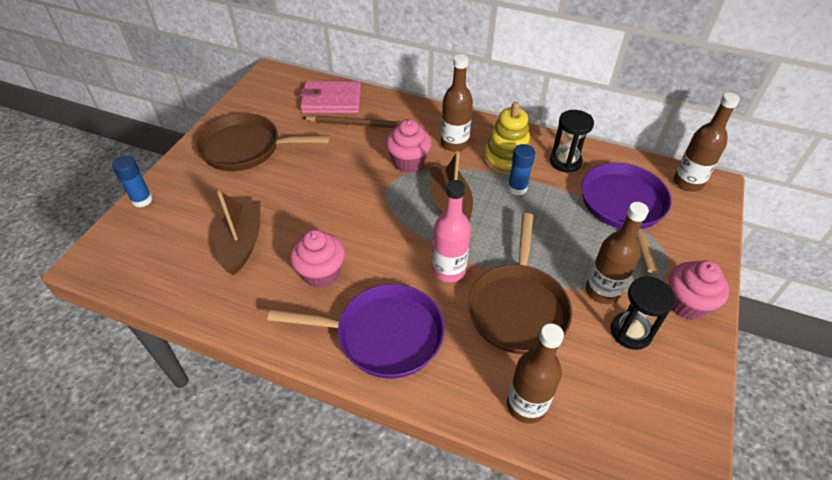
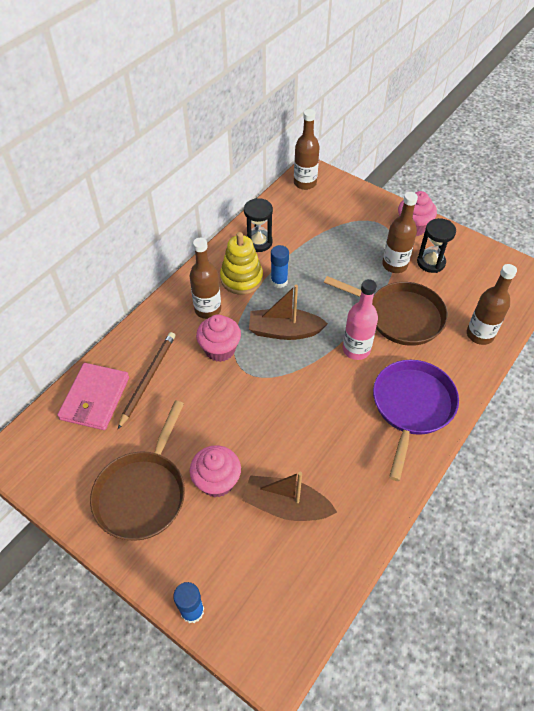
camera: 75 degrees left, 5 degrees up
(321, 273) = (340, 442): pink cupcake -> pink cupcake (217, 481)
(623, 207) = (318, 226): purple pan -> none

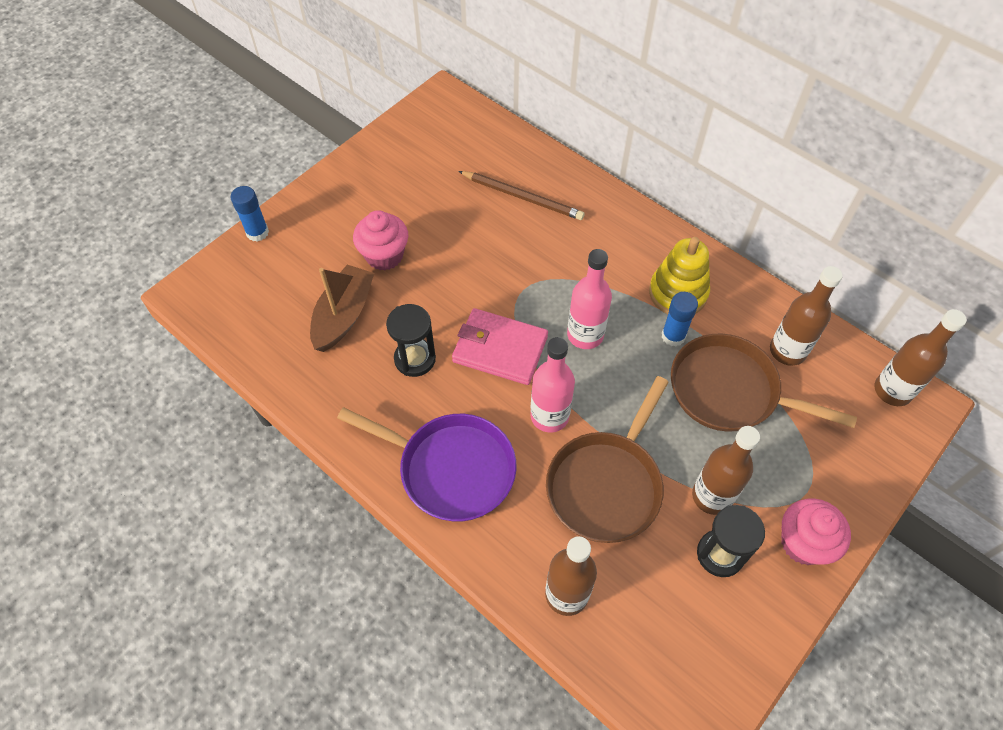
camera: 95 degrees right, 5 degrees up
(95, 398) = (501, 154): pink wallet -> pink wallet (500, 349)
(143, 493) = (384, 195): brown pan -> brown pan (730, 391)
(207, 309) = (624, 254): brown bottle -> brown bottle (787, 351)
(220, 349) = (559, 264): pink cupcake -> none
(258, 242) = (749, 317): black hourglass -> black hourglass (415, 359)
(284, 331) = (585, 335): brown boat -> pink bottle

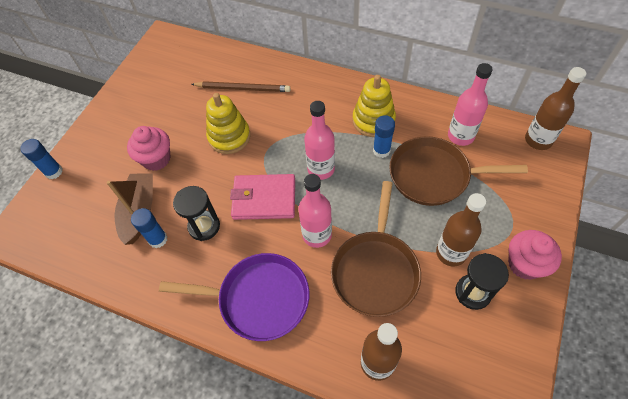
camera: 15 degrees left, 0 degrees up
(355, 356) = (158, 239): none -> blue glue stick
(483, 256) = (229, 137): none -> yellow stacking toy
(787, 351) = (460, 136): brown bottle -> pink bottle

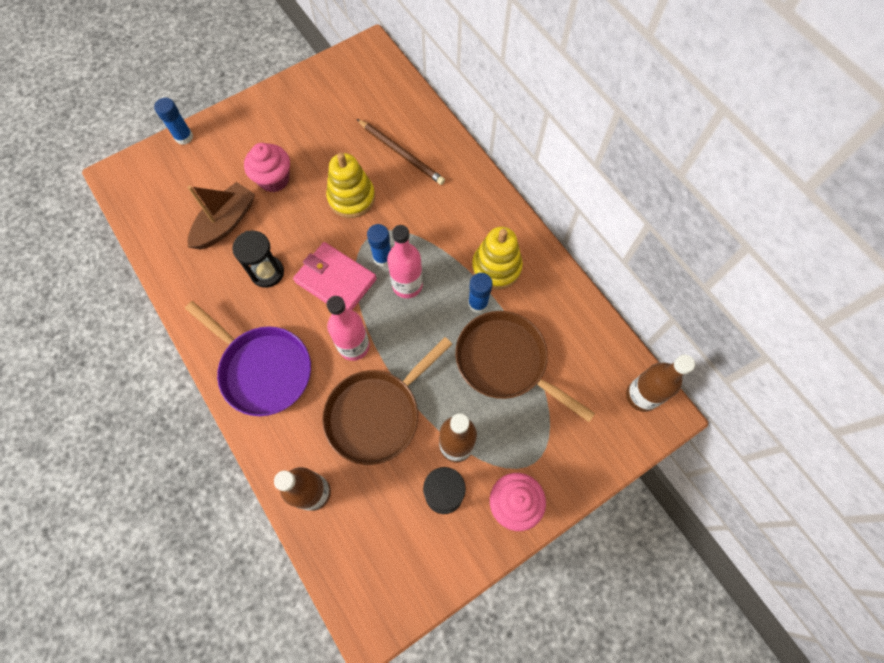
camera: 30 degrees right, 10 degrees up
(158, 239) = (222, 259): blue glue stick -> blue glue stick (382, 257)
(460, 136) = (567, 339): pink bottle -> none

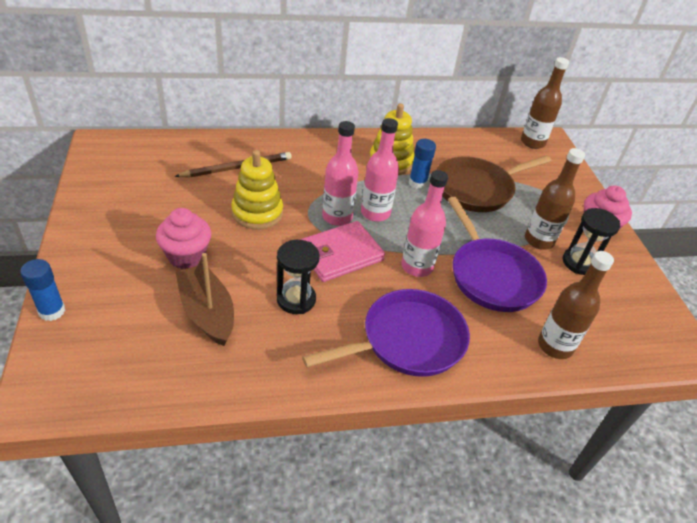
camera: 70 degrees left, 25 degrees down
(377, 414) = (492, 276): brown pan -> purple pan
(382, 257) = (337, 217): blue glue stick -> pink bottle

